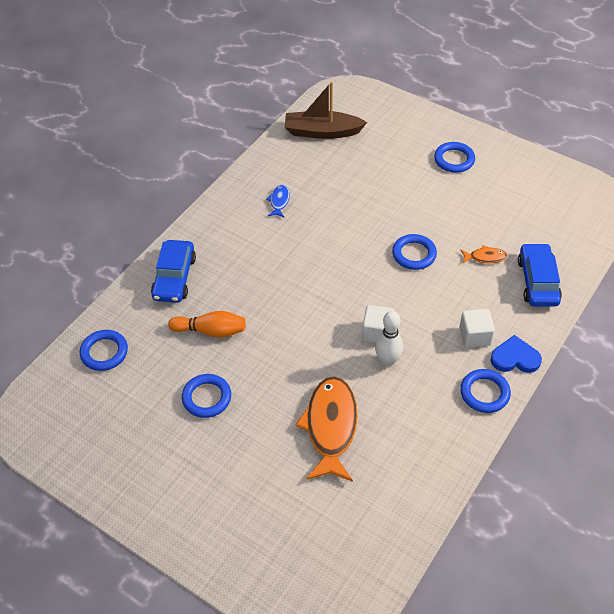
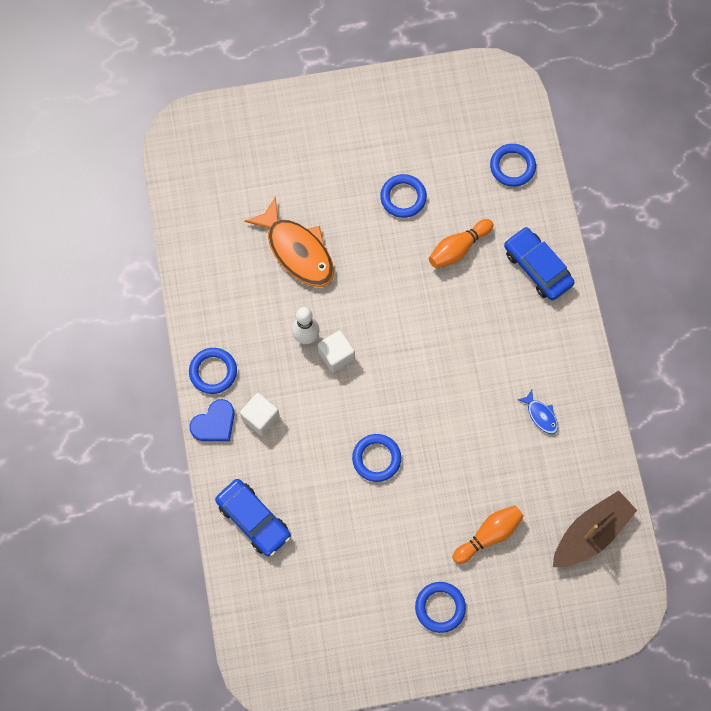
camera: 135 degrees right, 20 degrees up
(384, 170) = (489, 535): none -> orange bowling pin
(485, 257) = (316, 508): orange fish -> none

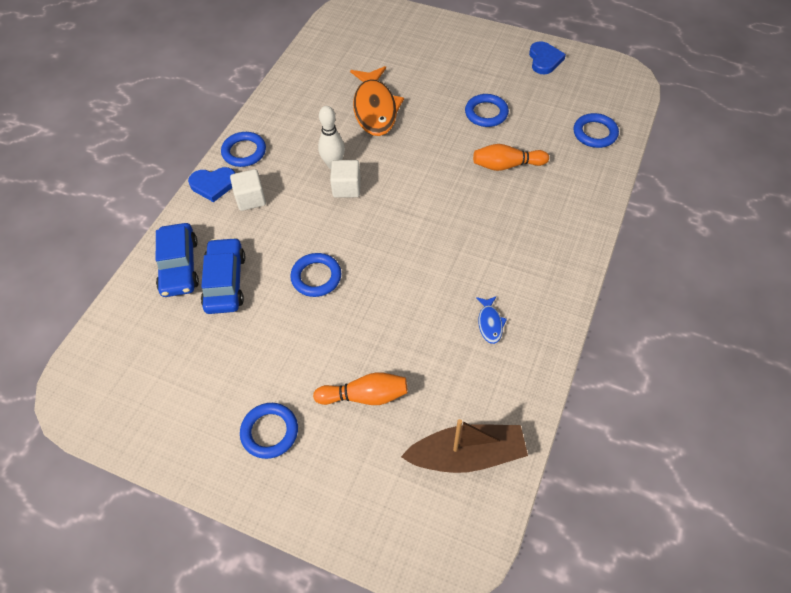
camera: 35 degrees right, 15 degrees down
(416, 99) = (544, 60): none -> blue heart
(537, 267) = (568, 210): blue car -> blue car (225, 282)

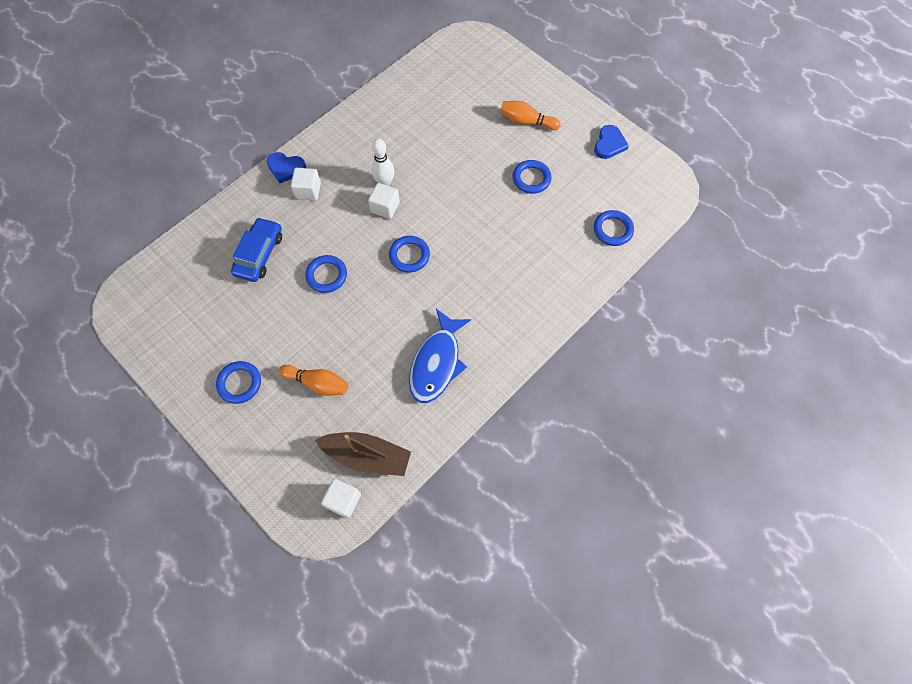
camera: 20 degrees right, 10 degrees up
(179, 266) = (232, 229): blue car -> none
(244, 152) = (321, 147): blue ring -> blue ring (409, 255)
(375, 108) = (442, 142): orange fish -> none
(466, 518) = (343, 500): none -> white cube
(490, 323) = (437, 363): blue fish -> blue fish, size x2.22
(506, 165) = (522, 233): orange bowling pin -> orange bowling pin (526, 121)

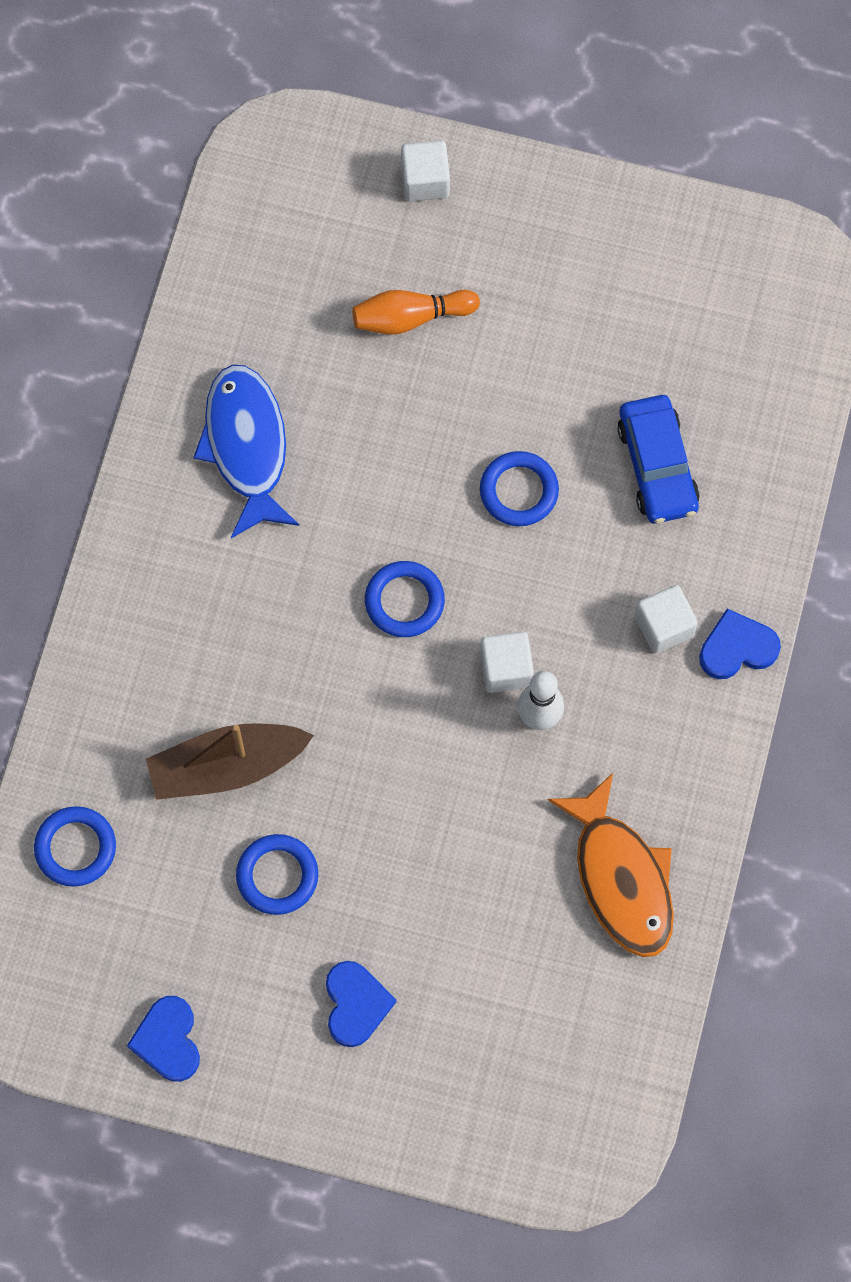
camera: 150 degrees right, 5 degrees up
(239, 383) = (528, 255): blue ring -> none
(343, 500) = (261, 185): white cube -> white cube (425, 181)
(367, 456) = (266, 258): brown boat -> brown boat (227, 766)
(394, 114) = (621, 878): none -> orange fish
(526, 121) = (355, 1004): orange bowling pin -> blue heart

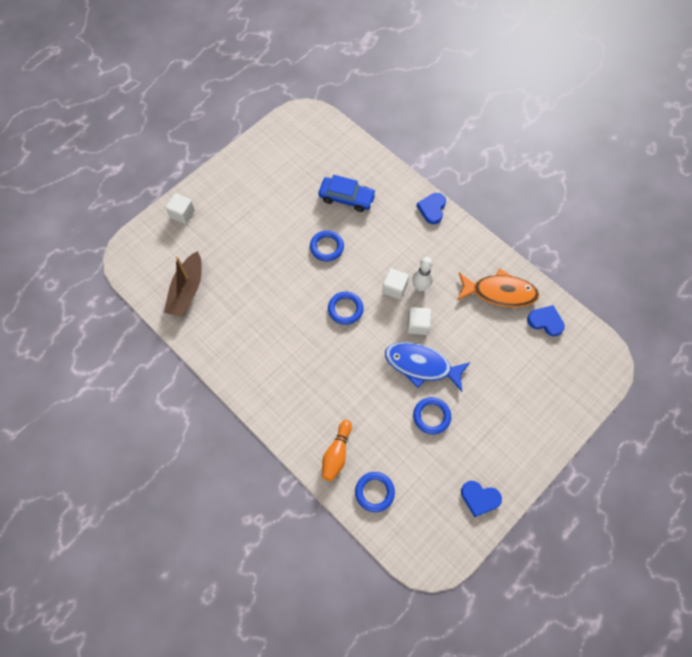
camera: 60 degrees left, 5 degrees down
(227, 766) = (374, 411): brown boat -> brown boat (187, 290)
(246, 446) = (244, 332): blue fish -> blue fish (421, 365)
(355, 1004) = (501, 414): blue heart -> blue heart (545, 321)
(411, 317) = (233, 247): orange bowling pin -> orange bowling pin (336, 454)
(664, 626) = (409, 227): white cube -> white cube (417, 325)

